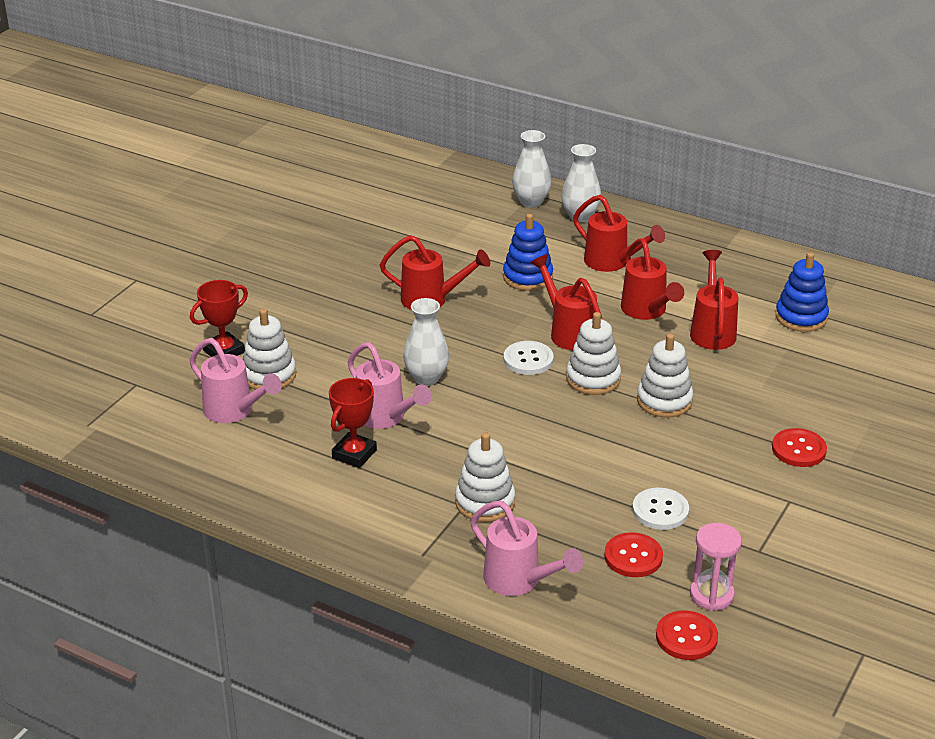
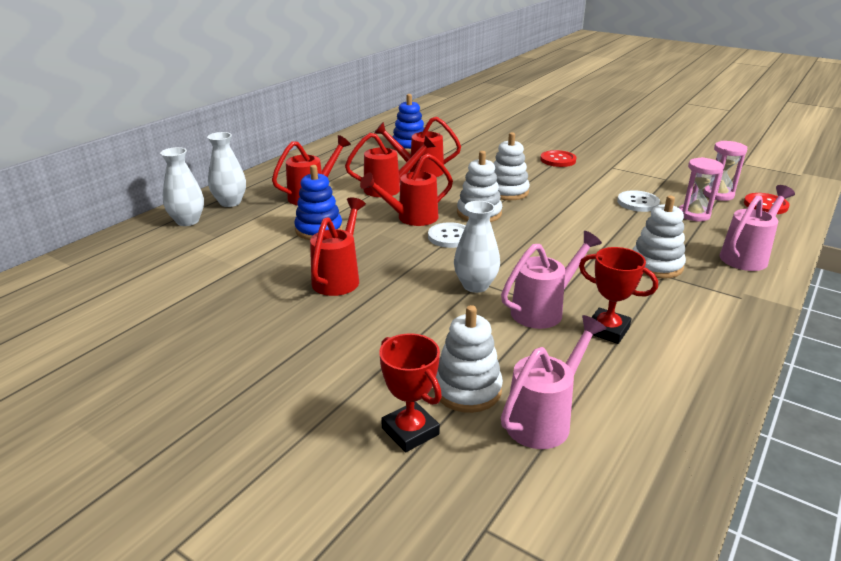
camera: 85 degrees left, 5 degrees down
(633, 557) = (693, 215): red button -> pink hourglass

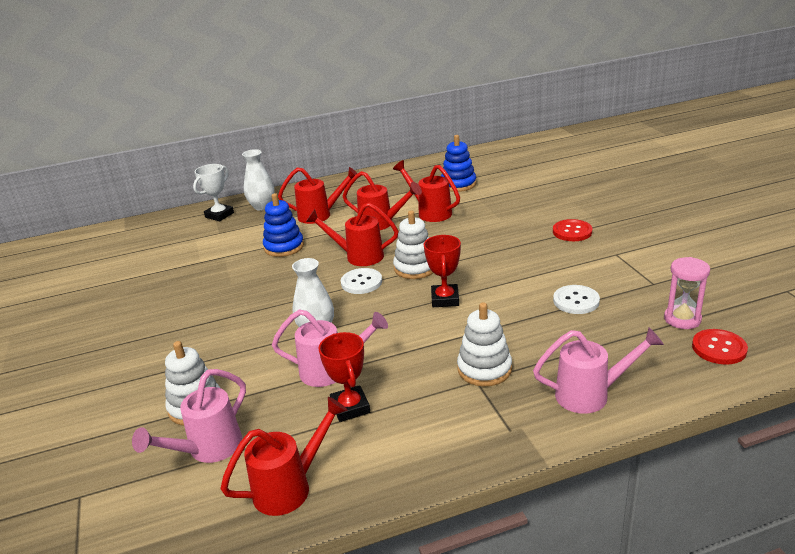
camera: 40 degrees right, 0 degrees up
(187, 221) = (219, 215): white vase -> white trophy
(339, 278) = (243, 291): red watering can -> red watering can (291, 487)
(410, 431) = (129, 418): red trophy -> red trophy (445, 299)
(507, 192) = (471, 253): white stacking toy -> none
(544, 418) = (208, 450): pink watering can -> pink watering can turned 135 degrees clockwise
(693, 215) = (612, 332): pink hourglass -> none

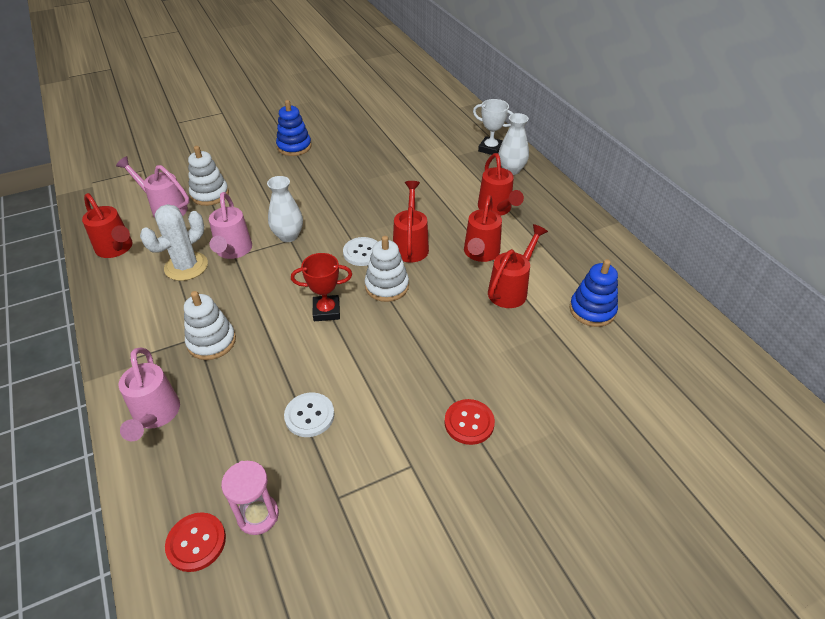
camera: 80 degrees right, 15 degrees up
(284, 247) = (429, 196): blue stacking toy -> blue stacking toy (294, 147)
(350, 407) = (186, 266): red trophy -> white cactus

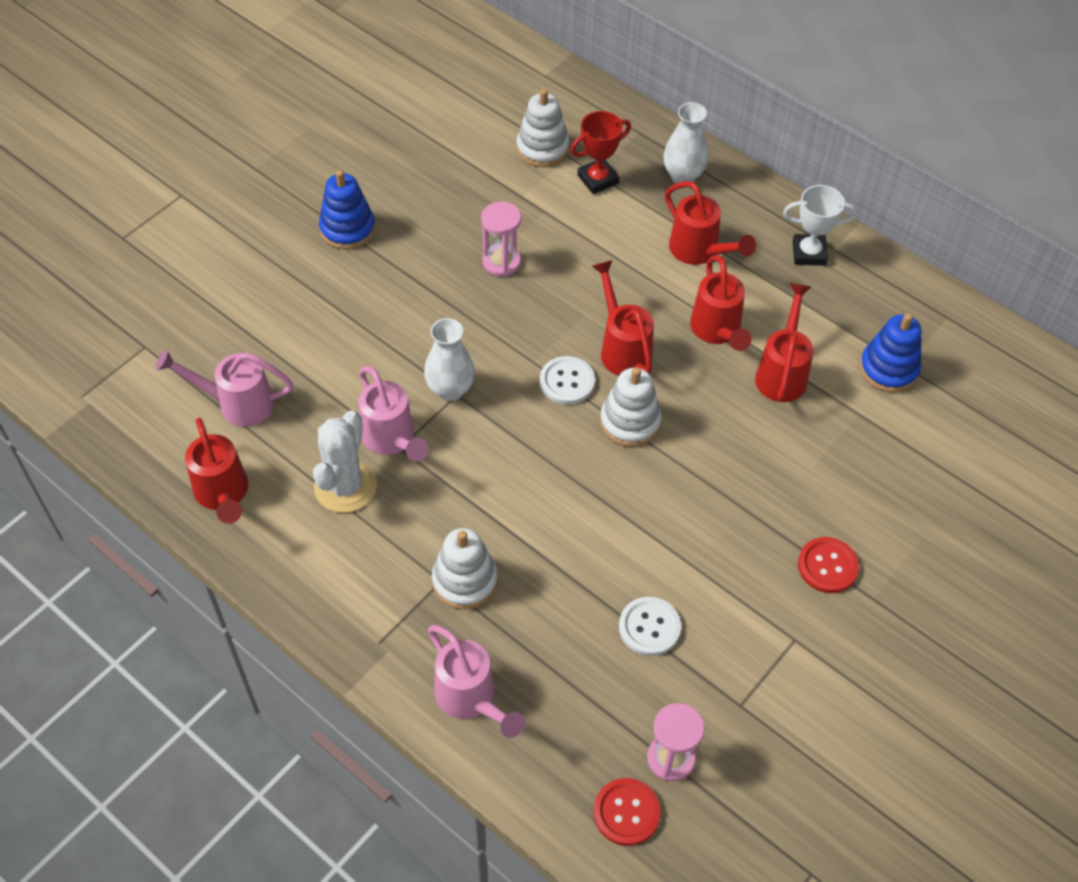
camera: 25 degrees left, 10 degrees up
(116, 249) = (223, 495): red watering can -> red watering can turned 45 degrees clockwise
(210, 194) = (285, 357): white stacking toy -> white stacking toy (542, 148)
(326, 311) = (578, 485): red trophy -> red trophy (598, 179)
(368, 183) = (501, 262): none -> pink hourglass
(490, 149) = (634, 145): white trophy -> white trophy (809, 253)

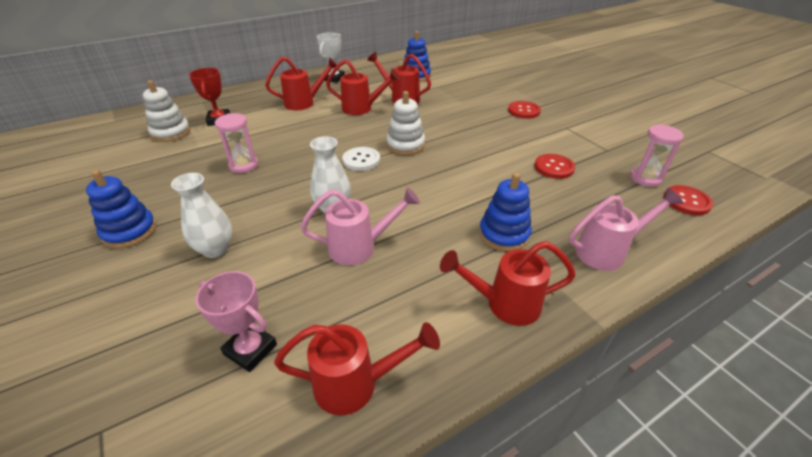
camera: 70 degrees left, 15 degrees down
(236, 404) = (250, 349): pink watering can -> pink trophy
(345, 486) = (391, 284): white cactus -> none
(465, 580) = (504, 234): white stacking toy -> blue stacking toy
(622, 348) = (350, 137): red watering can -> red watering can (504, 304)
(649, 627) = (554, 167): white button -> red button
(683, 176) = (248, 97): white vase -> white vase (215, 249)

